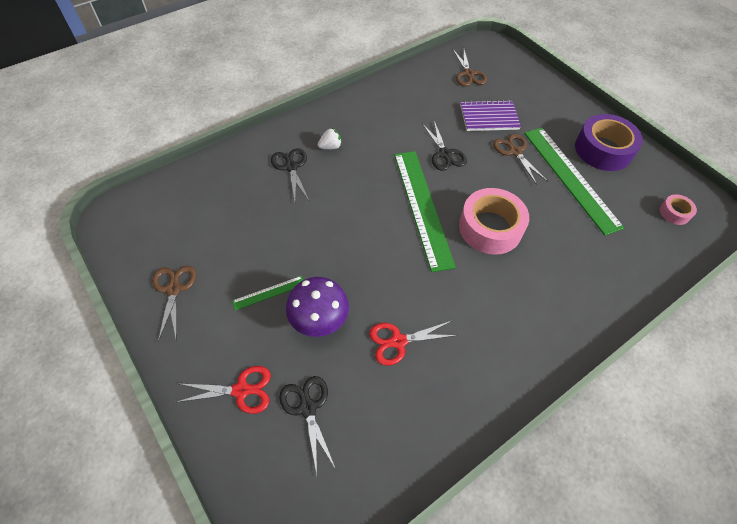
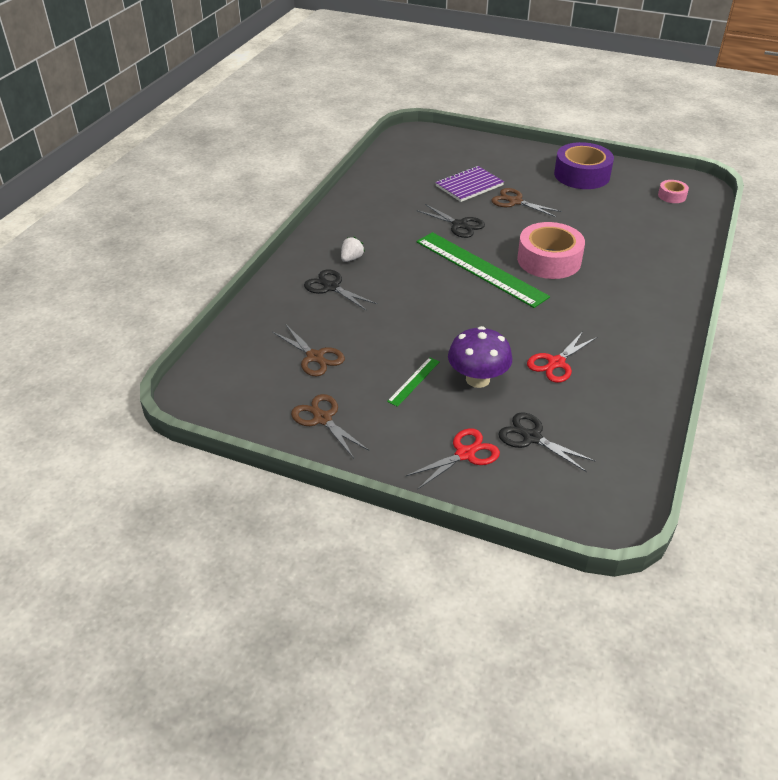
camera: 30 degrees left, 15 degrees down
(468, 74) = (418, 161): brown scissors -> brown scissors (315, 357)
(570, 178) = (576, 203): green ruler -> none

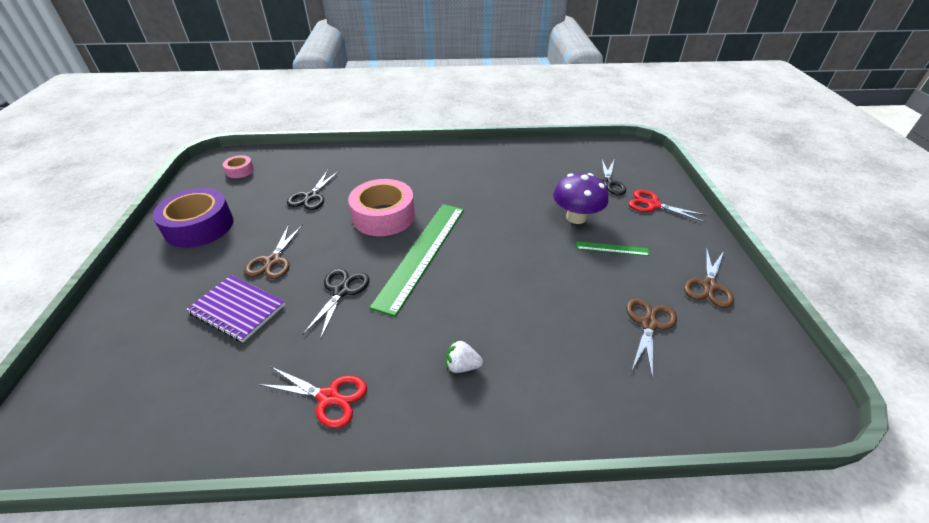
camera: 115 degrees left, 0 degrees up
(331, 287) = (532, 361): black scissors -> black scissors (311, 196)
(556, 363) = (524, 187): red scissors -> red scissors (329, 397)

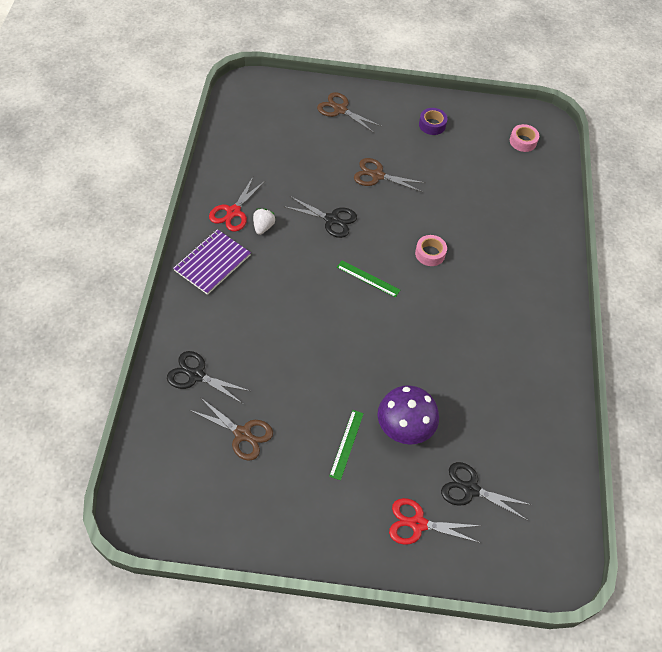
camera: 95 degrees right, 15 degrees up
(199, 226) = (432, 125): purple tape -> purple tape, size x0.48
(237, 309) = (325, 159): purple notebook -> purple notebook (212, 263)
(311, 196) = (470, 198): black scissors -> black scissors (196, 375)
(383, 216) = (430, 254): pink tape -> pink tape, size x0.48
(422, 253) = (368, 278): green ruler -> green ruler, size x0.43
(462, 366) = (237, 288): white strawberry -> white strawberry (263, 227)
(653, 205) = (418, 524): red scissors -> red scissors turned 120 degrees counterclockwise
(709, 286) = (274, 513): brown scissors -> brown scissors (340, 110)

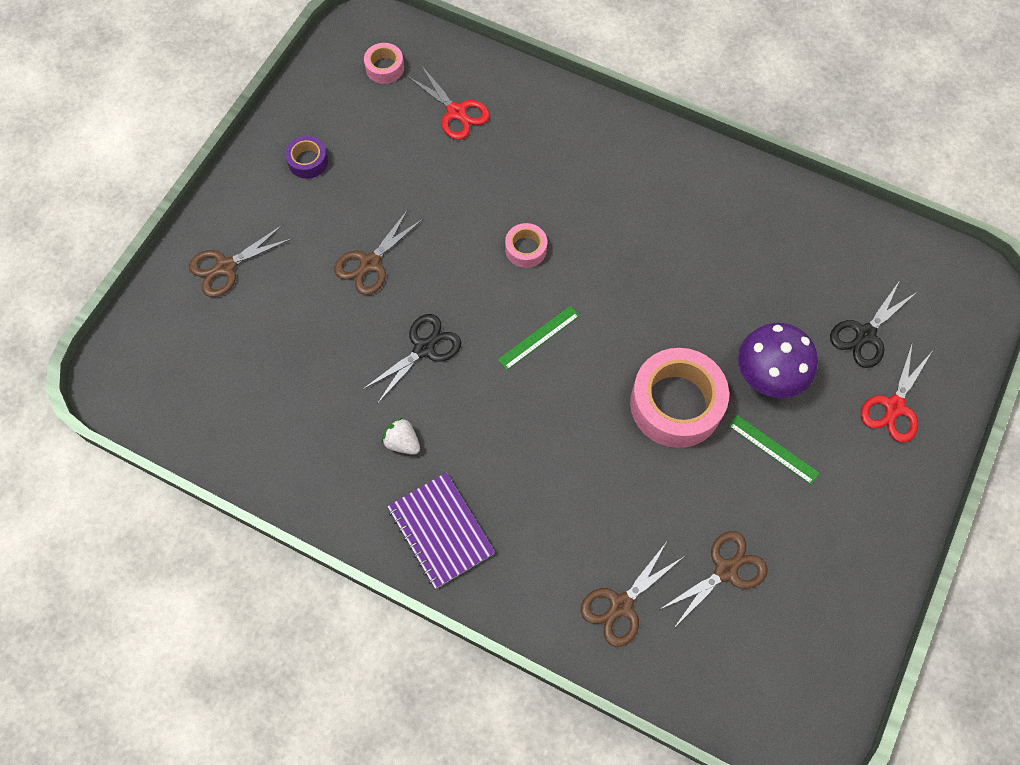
camera: 65 degrees left, 10 degrees up
(196, 375) = (621, 605): black scissors -> brown scissors
(233, 212) = (359, 475): red scissors -> red scissors (456, 112)
(355, 372) = (676, 404): none -> pink tape

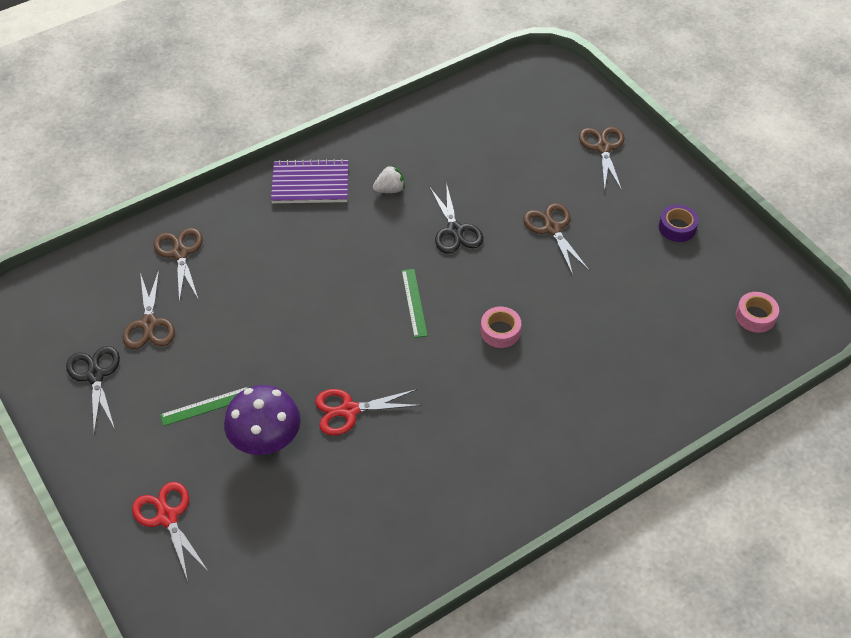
camera: 120 degrees right, 15 degrees down
(456, 112) = (675, 347): red scissors -> red scissors (349, 410)
(676, 404) = (292, 362): pink tape -> none
(865, 334) = (244, 538): black scissors -> black scissors (95, 375)

